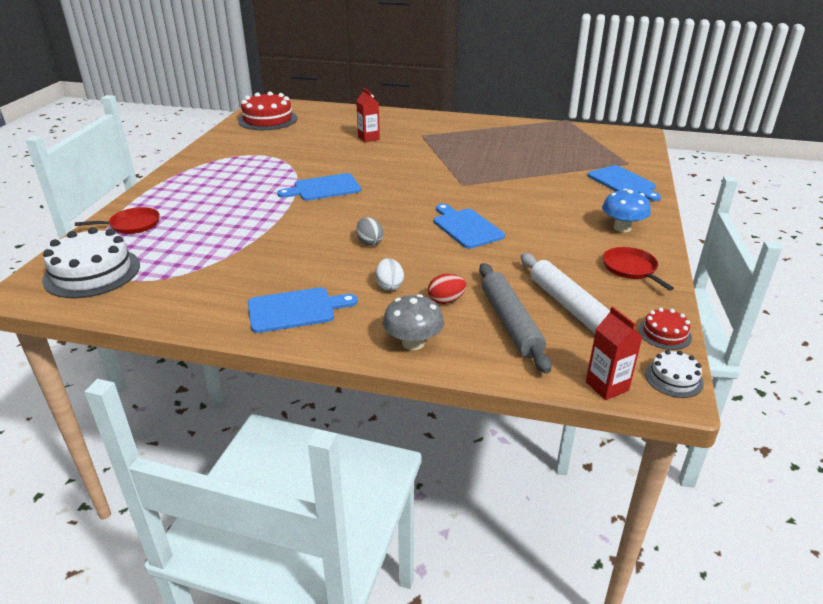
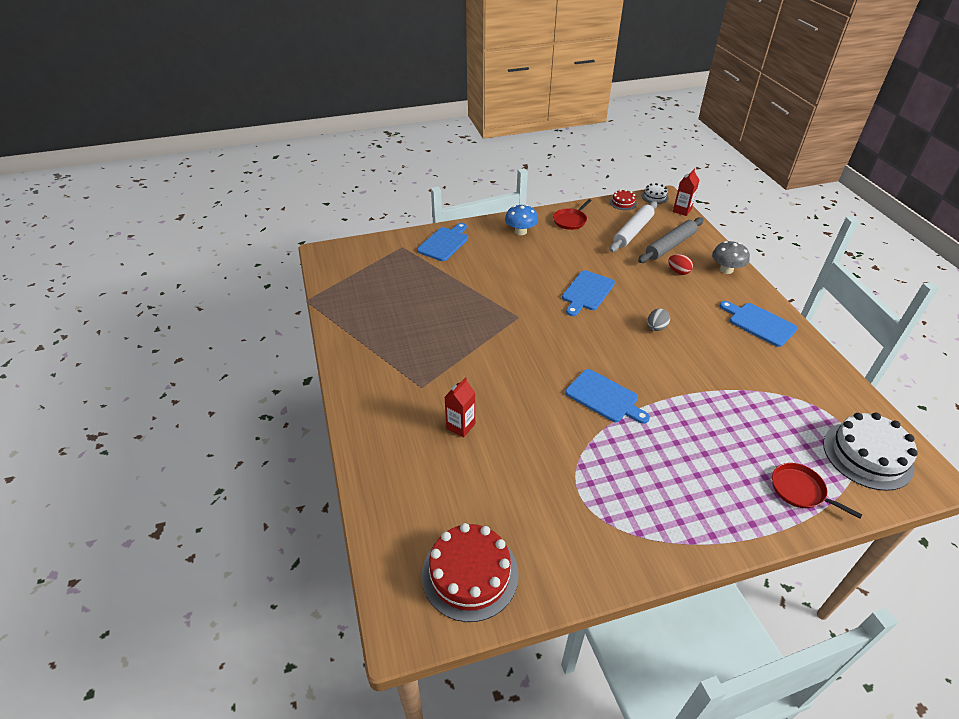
camera: 120 degrees left, 10 degrees up
(389, 286) = (691, 297): white egg -> none

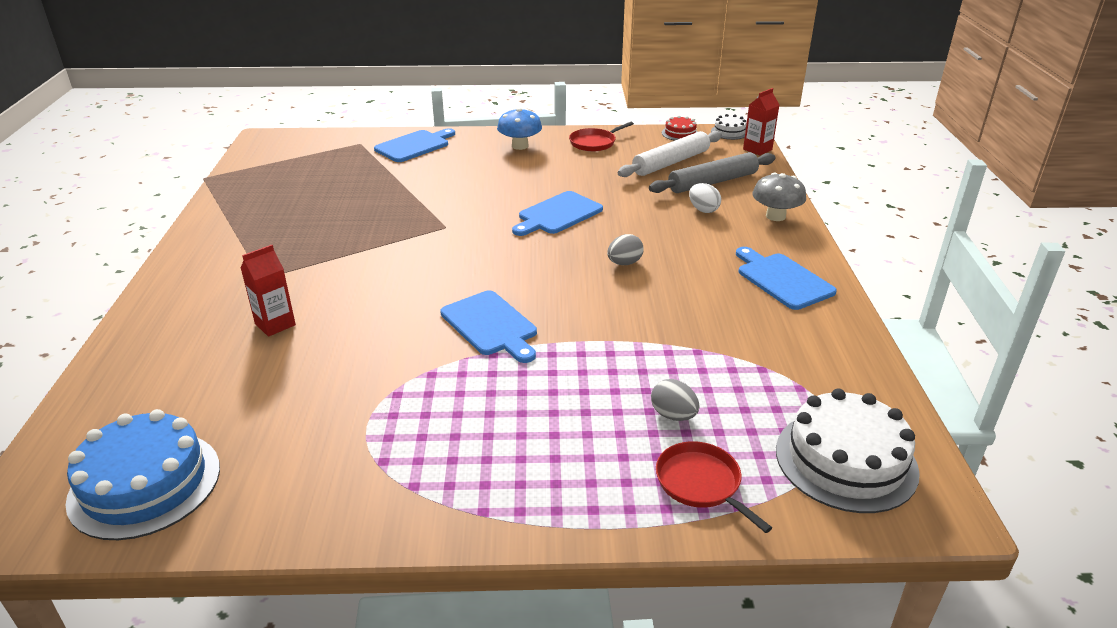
camera: 15 degrees right, 10 degrees down
(470, 574) = (145, 484): red cake -> blue cake
(678, 272) = (703, 210): red egg -> white egg
(756, 444) = (673, 415): none -> grey egg

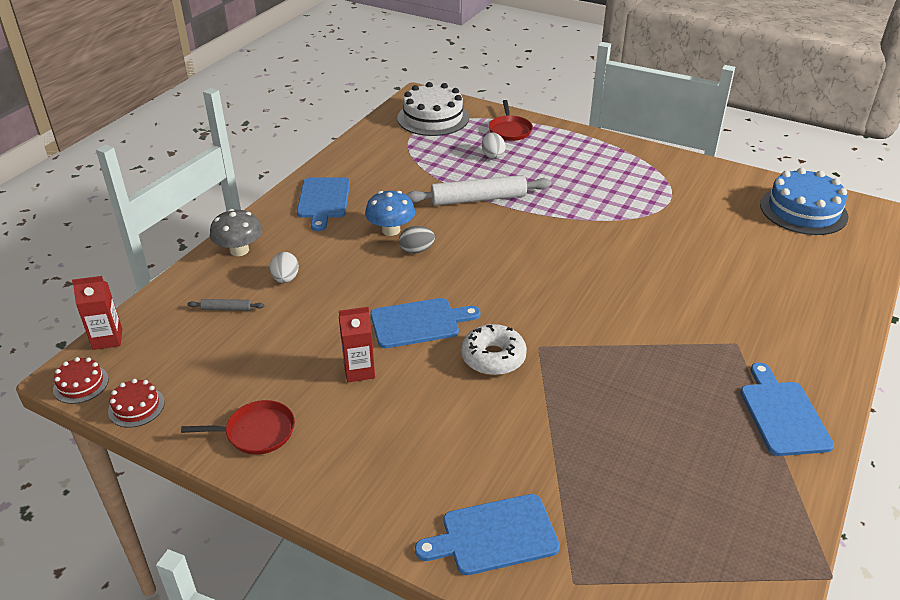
camera: 150 degrees left, 5 degrees up
(275, 324) = (725, 289): red carton -> red carton (359, 371)
(477, 211) = (493, 357): none -> white donut
(491, 325) = (559, 235): blue cutting board -> blue cutting board (782, 414)
(520, 146) = (353, 467): blue mushroom -> blue mushroom (391, 230)
(671, 162) = (223, 355): white rolling pin -> white rolling pin (478, 199)
(673, 415) = (492, 155): grey egg -> white egg
(713, 182) = (226, 309): grey rolling pin -> grey rolling pin, size x0.44
(729, 132) = (81, 384): white cake -> red cake

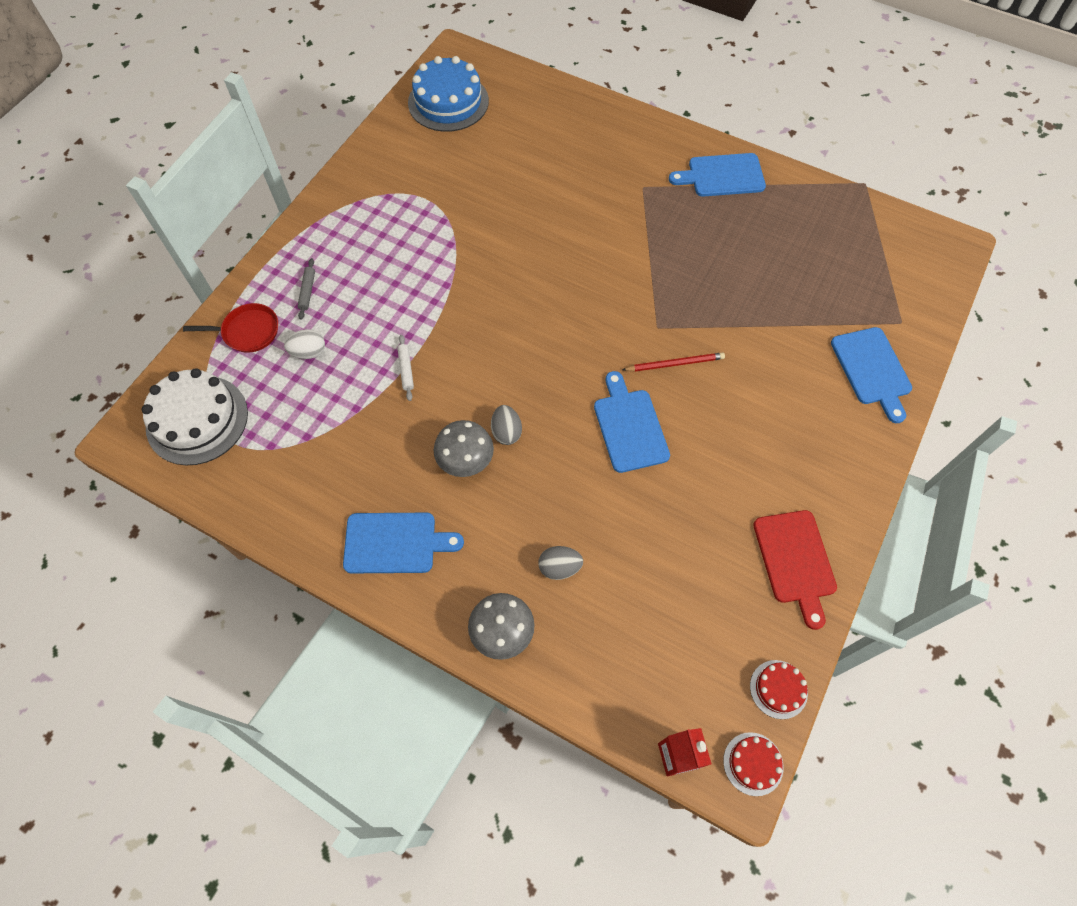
camera: 90 degrees left, 25 degrees up
(226, 309) = (616, 625): grey rolling pin -> grey rolling pin (307, 291)
(256, 432) = (795, 561): red pan -> red cutting board
(285, 279) = (559, 567): white egg -> grey egg
(359, 371) = (704, 477): red carton -> none
(391, 230) = (465, 460): blue mushroom -> grey mushroom
(478, 199) = (406, 370): white rolling pin -> white rolling pin, size x0.44
(493, 357) = (675, 364): white donut -> red pencil

